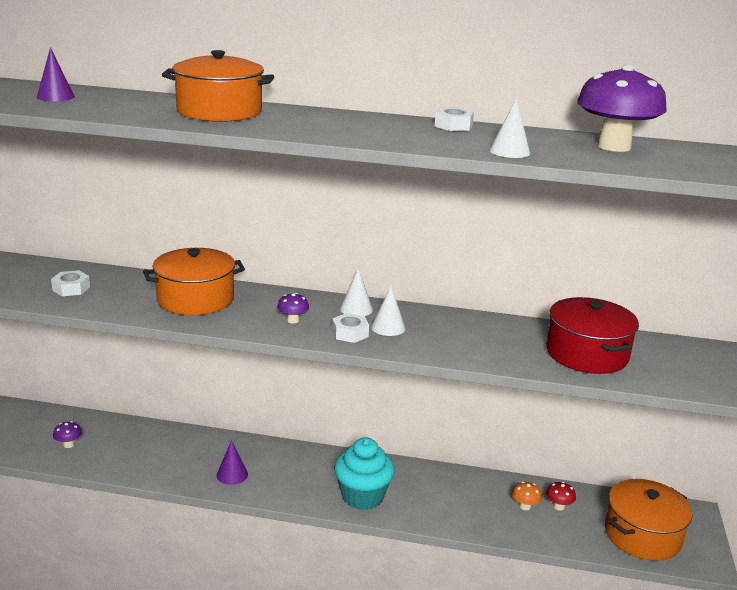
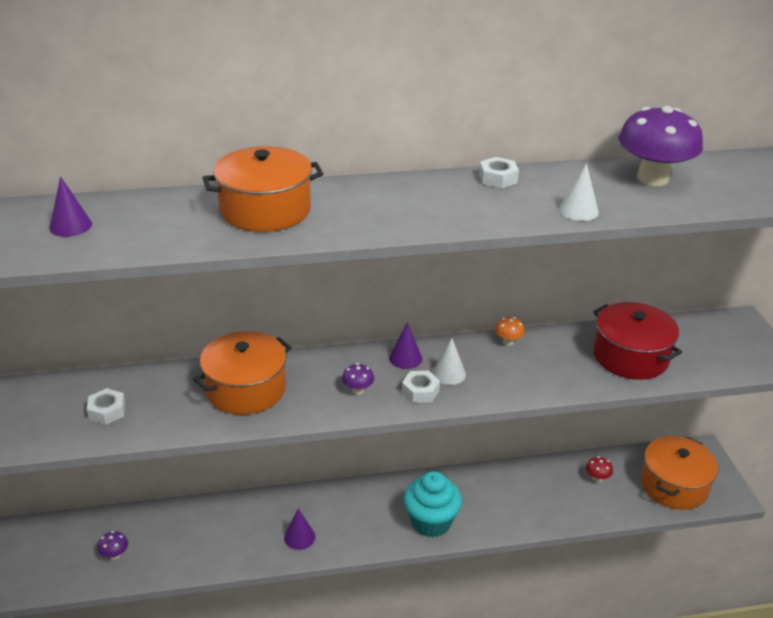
camera: 20 degrees left, 10 degrees up
(356, 309) = (405, 358): white cone -> purple cone
(525, 506) = (570, 487): orange mushroom -> orange mushroom (508, 341)

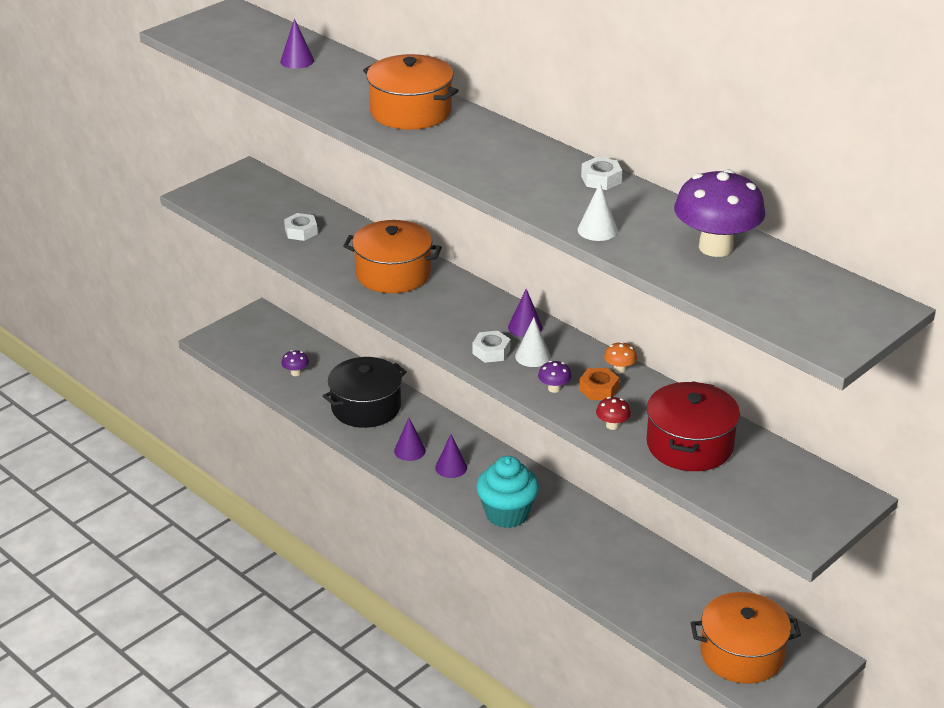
camera: 55 degrees right, 0 degrees up
(215, 533) = (366, 407): none -> black pot
(345, 523) = (451, 467): none -> purple cone
(358, 390) = (455, 322): purple mushroom -> purple mushroom (554, 388)
(524, 363) = (598, 389): none -> orange nut
(597, 478) = (686, 596): red mushroom -> red mushroom (612, 425)

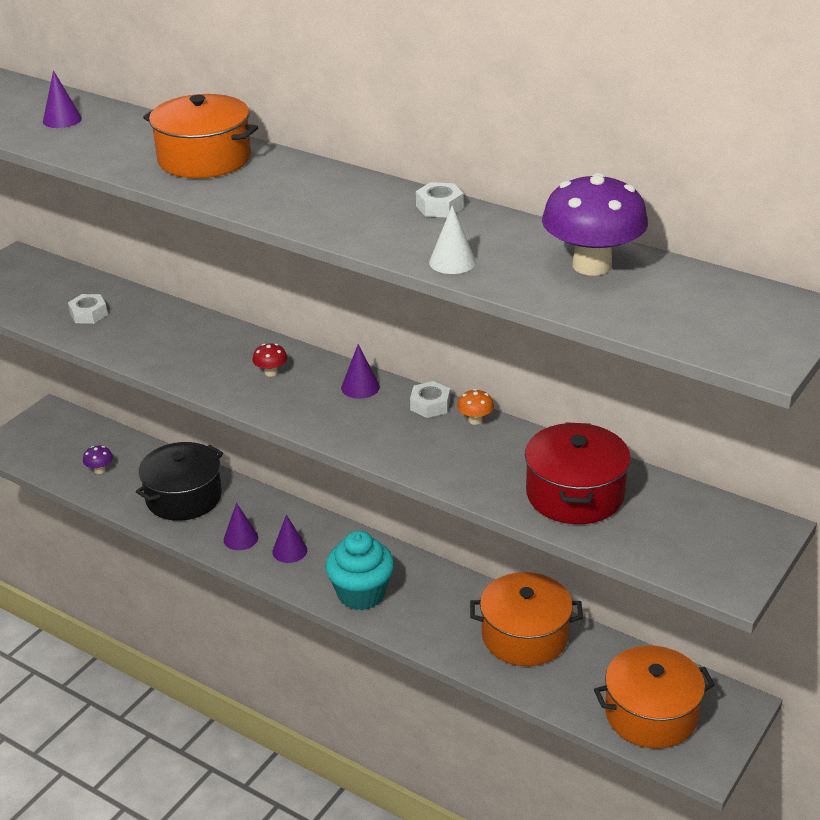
camera: 10 degrees left, 0 degrees up
(393, 274) = (201, 347): orange pot -> orange pot (525, 636)
(491, 352) = (329, 419): white nut -> white nut (430, 405)
(532, 356) = (376, 418): white cone -> none
(554, 388) = (409, 451): purple mushroom -> none
(598, 389) = (458, 445): orange nut -> none
(612, 425) = (484, 484): red mushroom -> red mushroom (271, 372)

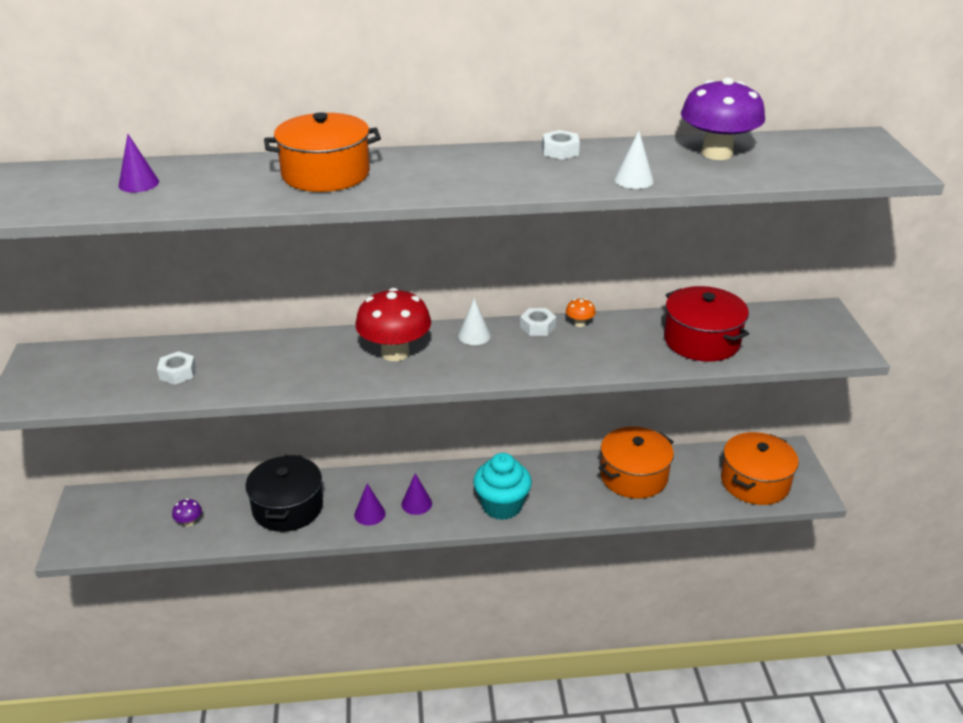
camera: 40 degrees left, 0 degrees up
(271, 372) = (395, 353): red mushroom -> red mushroom, size x2.39
(360, 387) = (474, 335): purple cone -> white cone

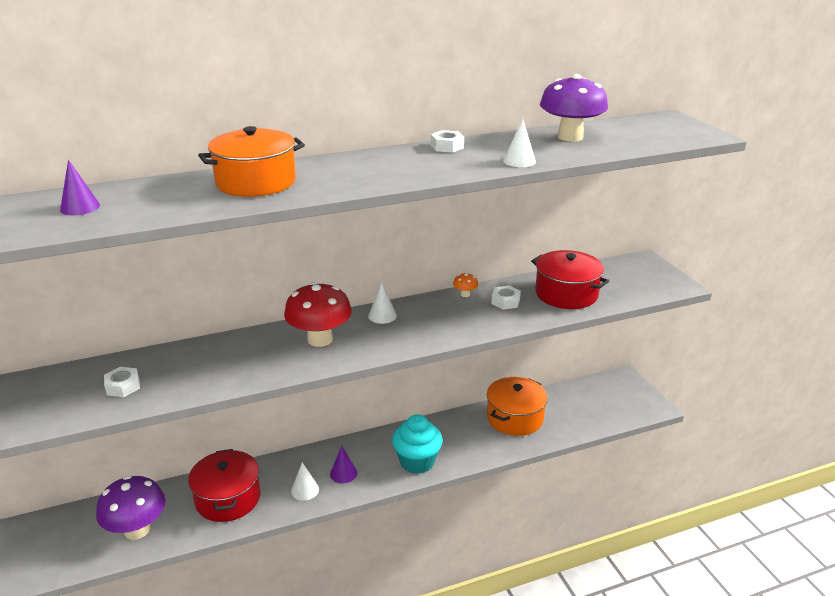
camera: 15 degrees left, 5 degrees down
(189, 522) = (137, 530): purple mushroom -> purple mushroom, size x2.39
(288, 507) = (228, 498): black pot -> red pot
(369, 514) = (305, 490): purple cone -> white cone
(537, 327) = (432, 301): white nut -> white nut (505, 302)
(755, 482) = (609, 406): orange pot -> none

